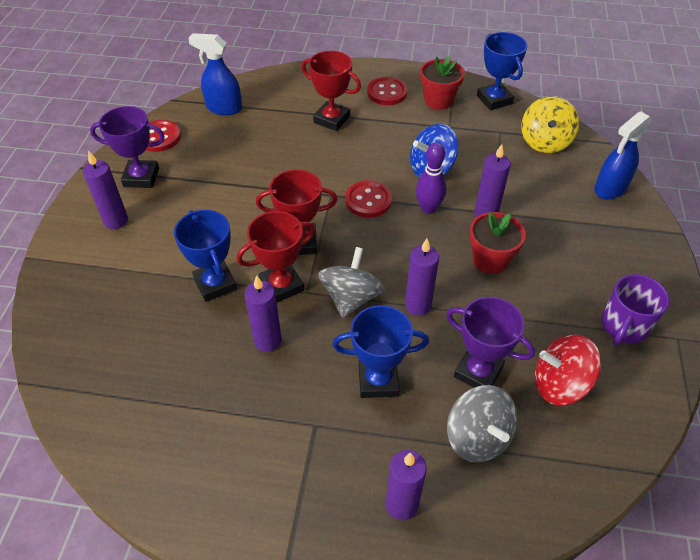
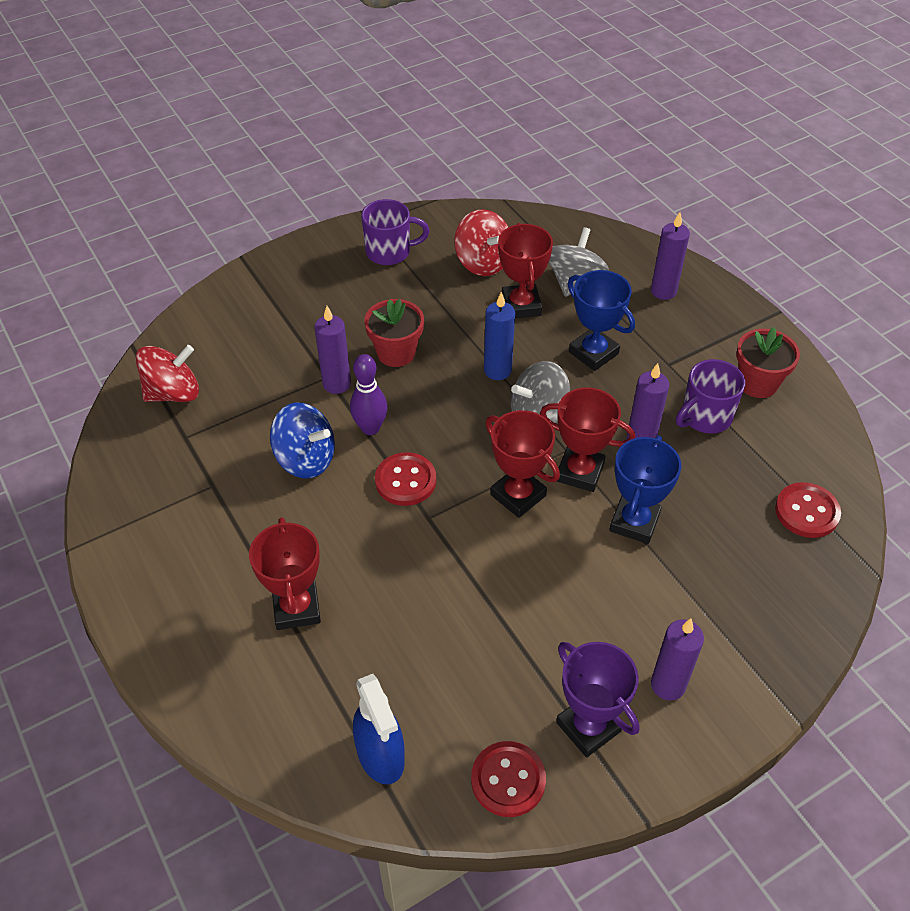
camera: 130 degrees left, 0 degrees up
(242, 401) = (705, 417): none -> purple mug
(387, 92) = (188, 587): red button -> red button (806, 512)
(418, 305) = (497, 370): purple candle -> blue candle
(438, 101) = (165, 524): red flower pot -> red flower pot (757, 383)
(478, 372) = (521, 305): purple trophy -> red trophy
(494, 100) = (119, 472): blue trophy -> none
(545, 142) = (173, 393): yellow spinning top -> red spinning top
(610, 189) = (215, 318): blue spray bottle -> none

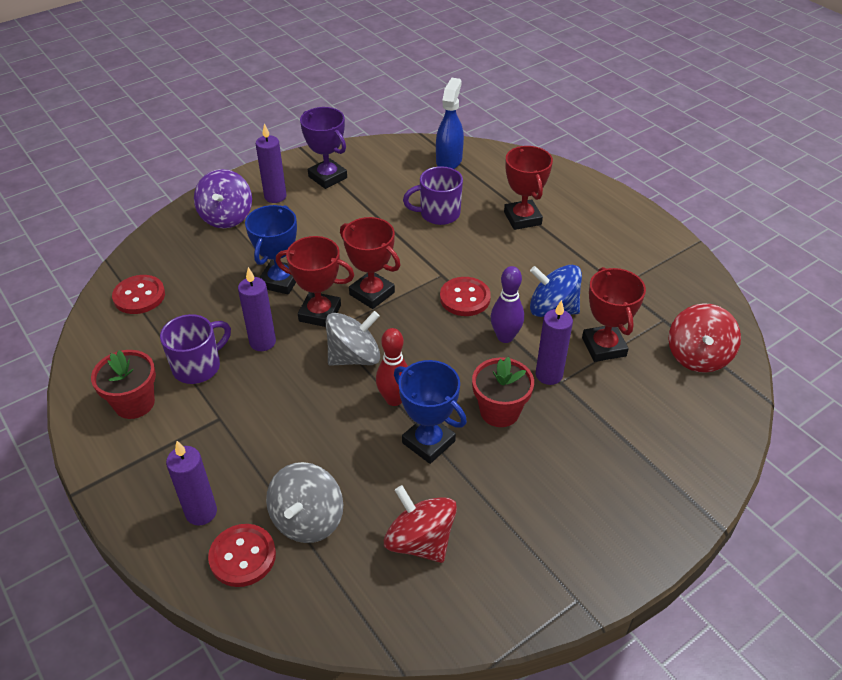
camera: 175 degrees right, 5 degrees down
(173, 393) = (697, 356): red spinning top -> red spinning top turned 45 degrees counterclockwise
(381, 755) = (449, 160): blue spray bottle -> blue spray bottle turned 45 degrees clockwise
(390, 252) = (540, 550): purple mug -> purple mug (438, 214)
(497, 370) = (394, 399): blue candle -> red bowling pin
(508, 780) = (375, 156): red button -> red button (242, 556)
(521, 305) = (371, 479): red trophy -> red trophy (603, 347)
(593, 353) = (295, 425): blue trophy -> blue trophy (428, 442)
(733, 645) = (226, 217): none -> purple spinning top

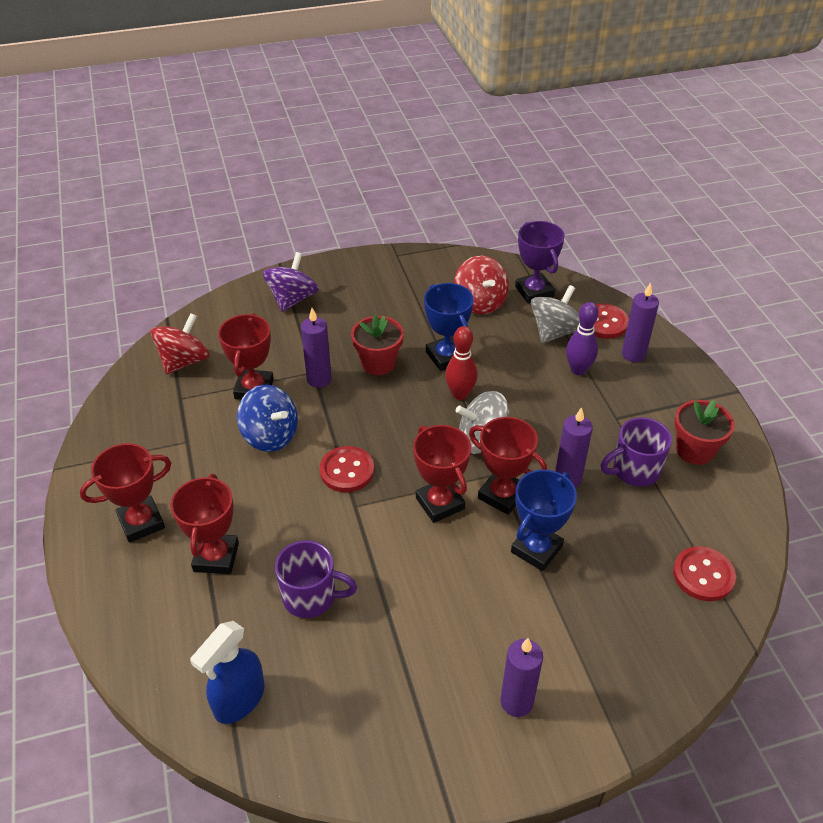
camera: 160 degrees left, 0 degrees up
(226, 217) = (591, 680): purple spinning top -> purple spinning top (292, 299)
(327, 177) = (430, 721): purple trophy -> purple trophy (534, 291)
(505, 337) = (333, 421): purple bowling pin -> purple bowling pin (578, 370)
(596, 224) = (141, 522): none -> red trophy

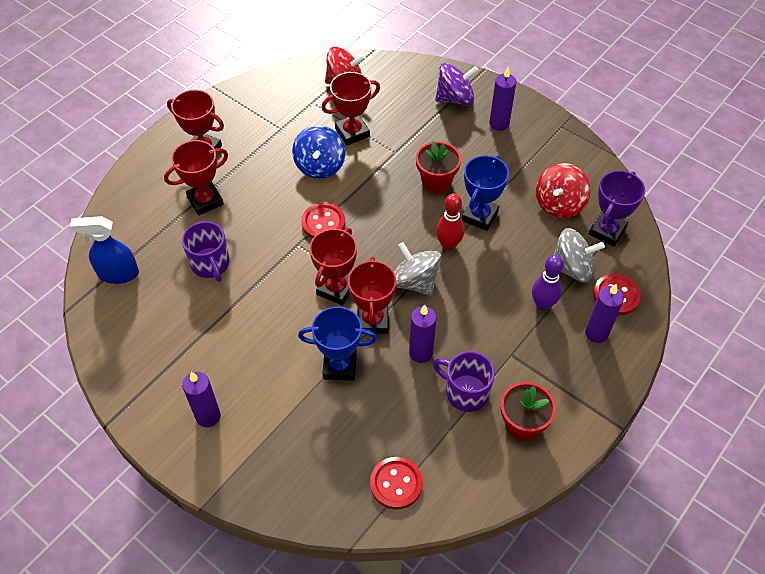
camera: 55 degrees right, 10 degrees up
(319, 379) = (391, 159): purple candle -> purple candle (499, 124)

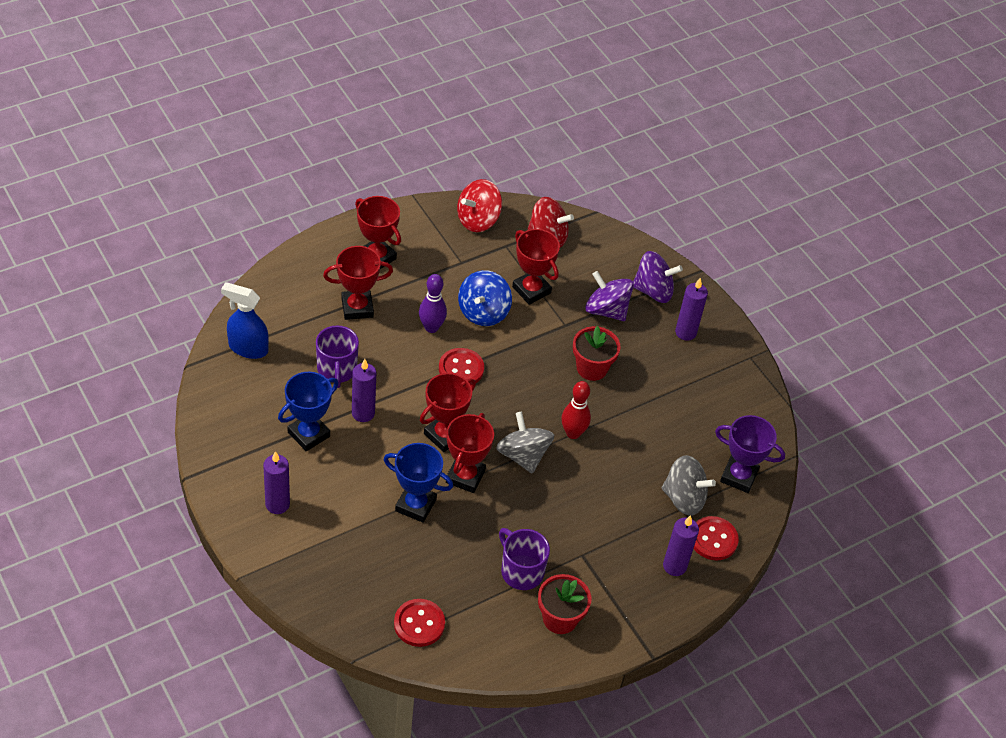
camera: 15 degrees right, 5 degrees down
(352, 132) = (531, 290): red trophy -> red trophy turned 60 degrees clockwise
(421, 353) = (496, 521): purple candle -> purple candle (363, 413)
(424, 128) = (606, 310): none -> purple spinning top
(479, 216) = (618, 416): blue trophy -> blue trophy (308, 434)
(542, 304) = (636, 521): purple bowling pin -> purple bowling pin (431, 327)
(559, 204) = (704, 433): red spinning top -> red spinning top (478, 220)
(607, 231) = (739, 476): purple trophy -> purple trophy turned 60 degrees clockwise

